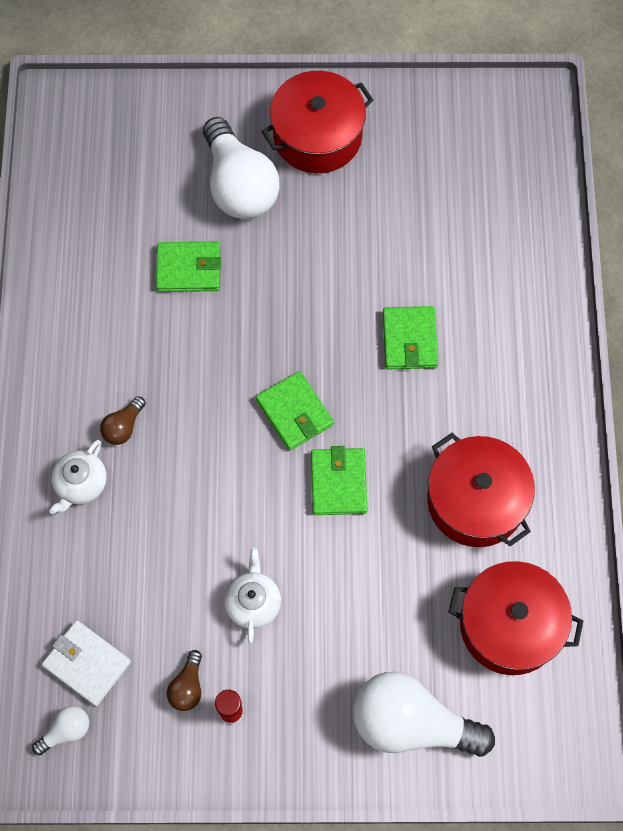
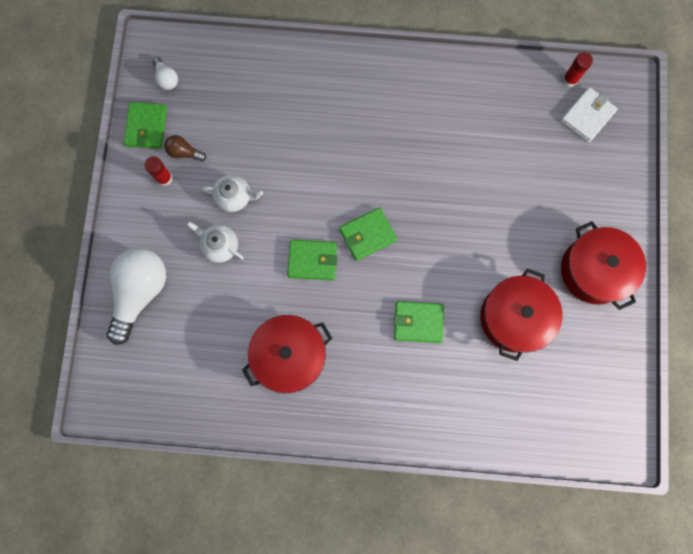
camera: 95 degrees right, 10 degrees up
(52, 169) = (570, 79): none -> red glue stick
(81, 484) = (328, 92): white teapot -> white teapot (220, 245)
(87, 664) = (207, 92): white wallet -> white wallet (587, 116)
(123, 427) = (367, 120): brown light bulb -> none
(189, 269) = (484, 169): green wallet -> green wallet (146, 127)
(239, 185) = (552, 209): white light bulb -> none
(510, 625) = (197, 368): red pot -> red pot (514, 317)

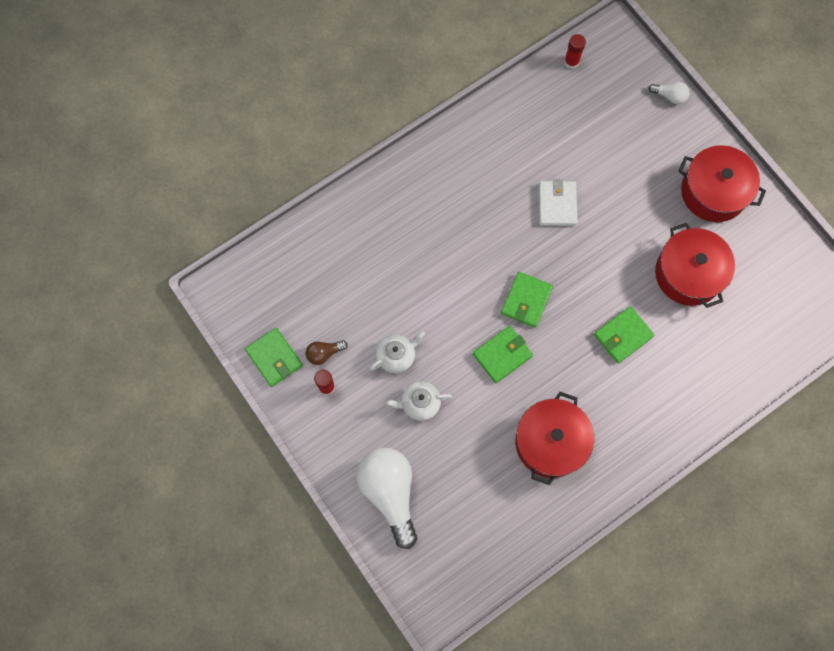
camera: 40 degrees left, 5 degrees down
(166, 78) = (255, 306): white light bulb -> white light bulb (669, 96)
(587, 116) = (608, 80): white wallet -> white wallet (557, 204)

